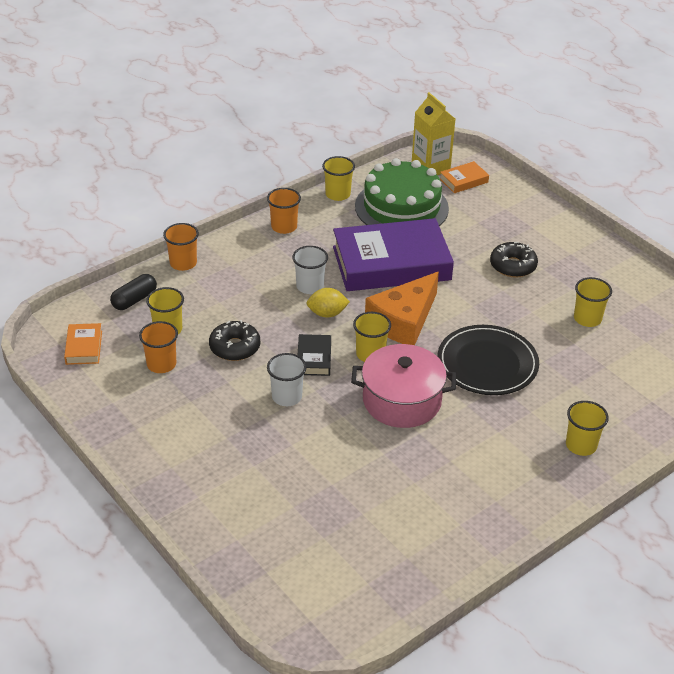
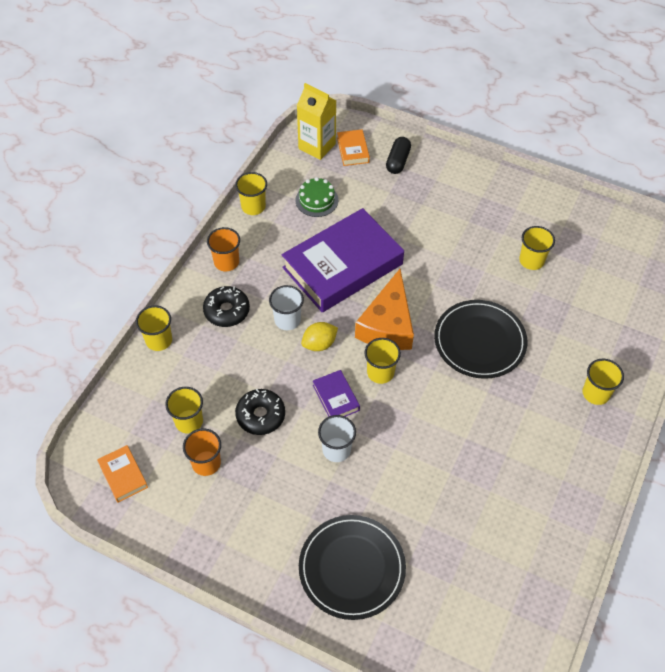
camera: 25 degrees left, 15 degrees up
(134, 300) = (138, 401): black capsule -> black capsule (397, 161)
(183, 263) = (159, 340): orange cup -> yellow cup
(237, 489) = (352, 568): none -> black plate
(314, 358) = (336, 398): black book -> purple book
(401, 207) = (316, 200): green cake -> green cake, size x0.48
(402, 401) = (433, 411): pink pot -> none
(463, 180) = (353, 150): orange book -> orange book turned 45 degrees counterclockwise
(513, 266) = (443, 228): black donut -> black donut (227, 311)

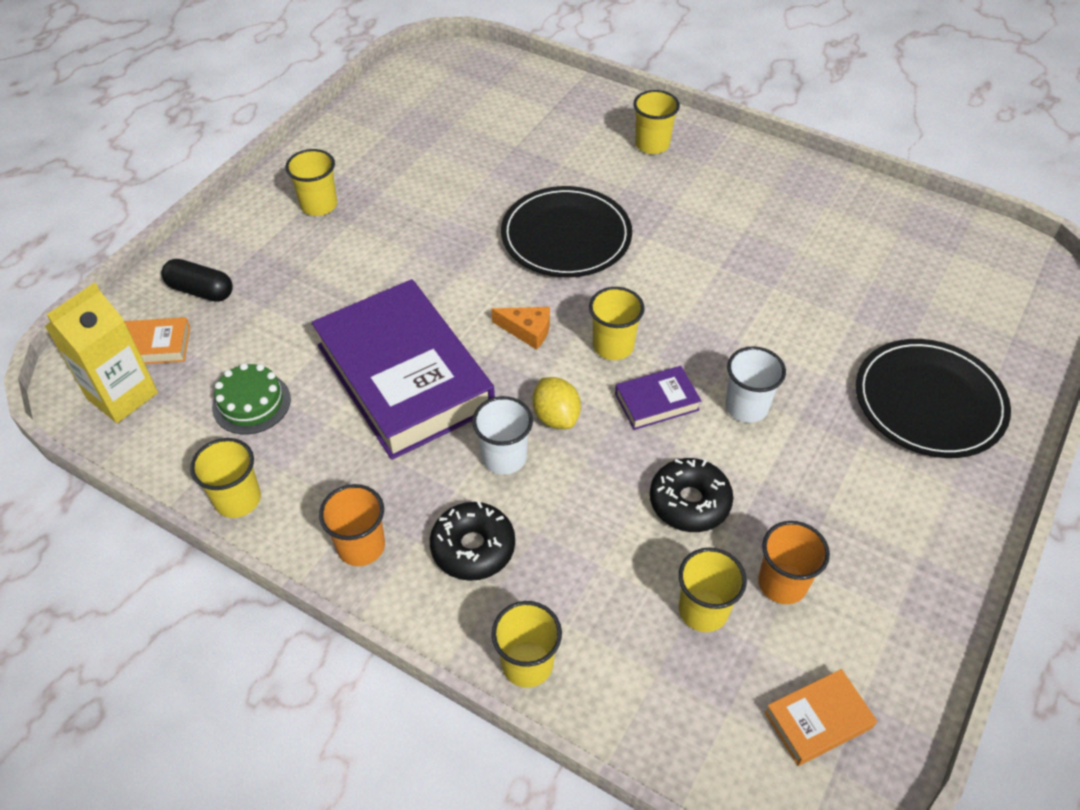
camera: 85 degrees left, 5 degrees down
(387, 324) = (527, 330): orange cheese -> orange cheese, size x0.47
(531, 260) = (437, 170): yellow cup -> yellow cup (319, 205)

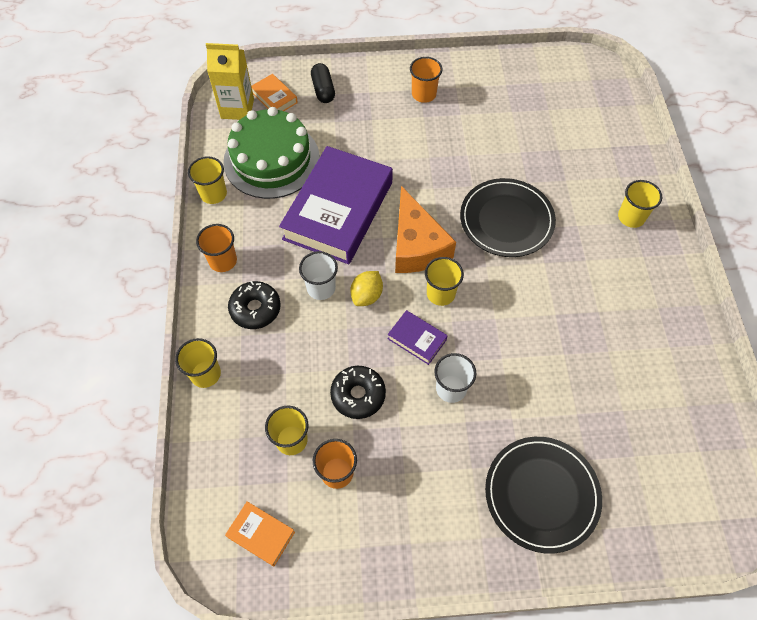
camera: 55 degrees right, 10 degrees up
(251, 403) = (271, 159): green cake -> green cake, size x2.07
(319, 205) = (424, 94): yellow cup -> orange cup
(527, 330) = (416, 245): orange cheese -> orange cheese, size x2.14

